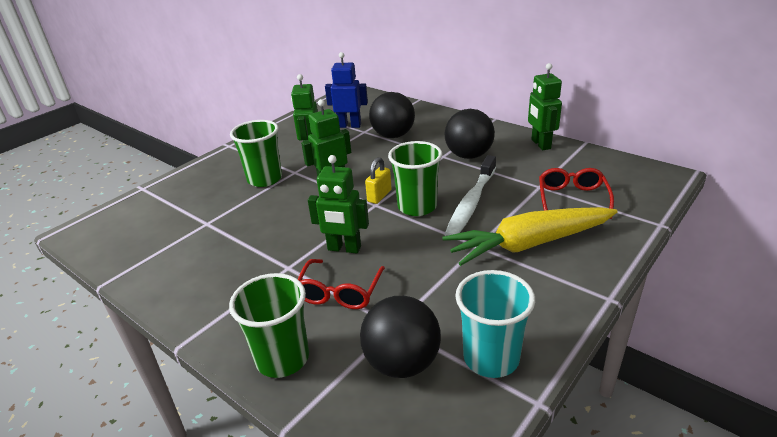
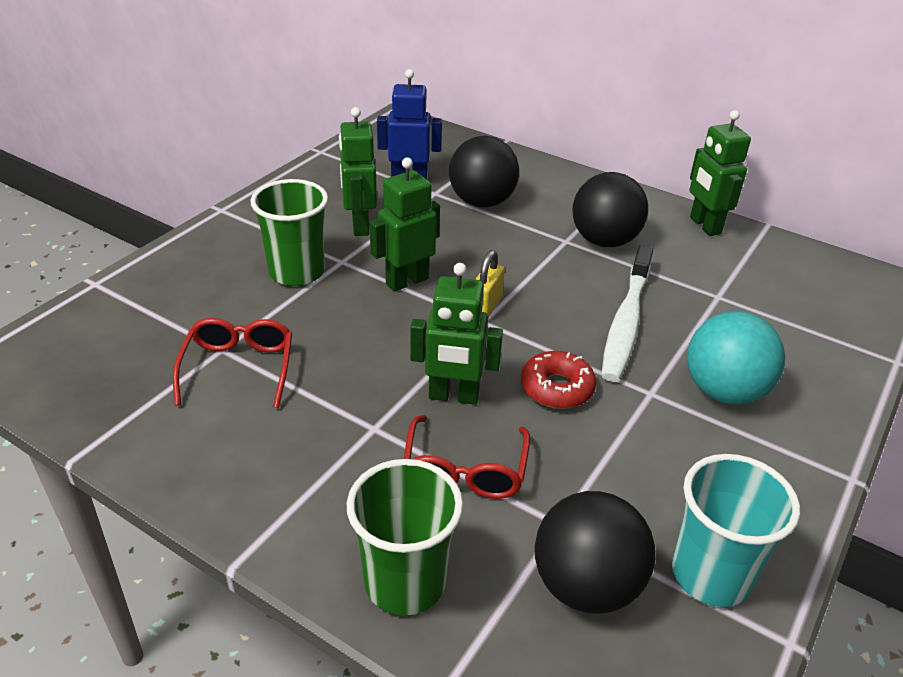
camera: 10 degrees left, 5 degrees up
(413, 243) = (557, 388): none -> red donut
(417, 206) = (547, 326): green cup -> none
(529, 244) = (724, 391): yellow carrot -> turquoise ball
(572, 198) = (768, 317): red glasses -> red glasses (239, 368)

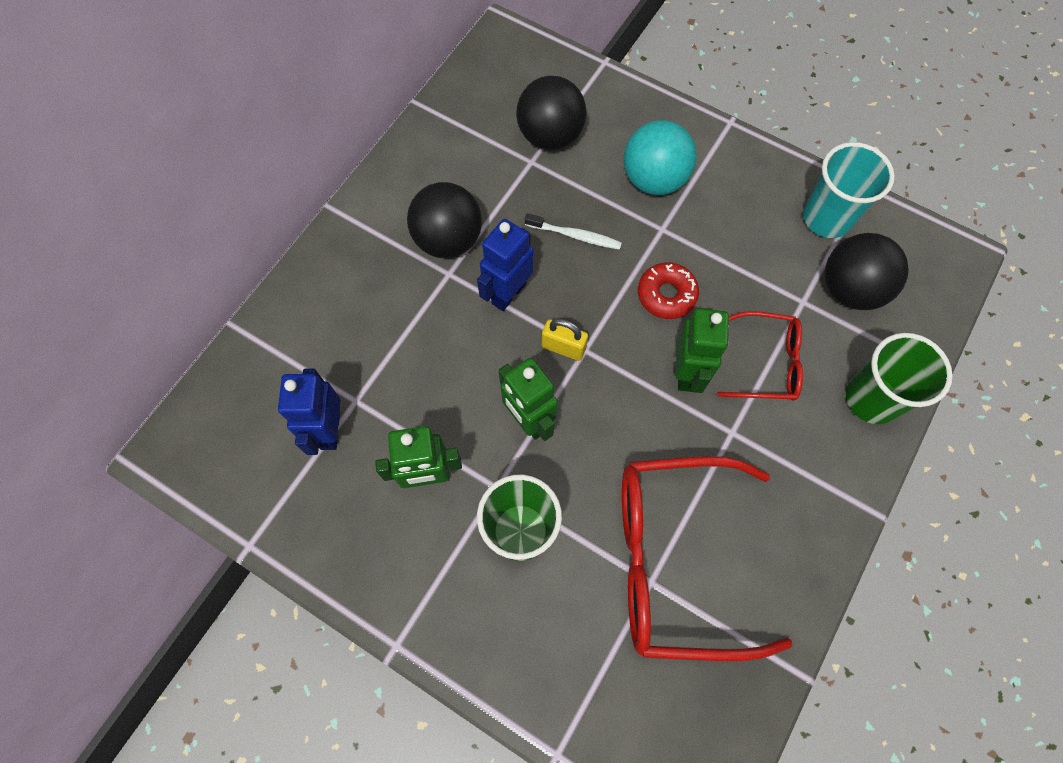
camera: 90 degrees left, 30 degrees up
(239, 368) = (675, 559): red glasses -> red glasses, size x1.89
(482, 202) = (376, 351): black ball -> black ball (550, 136)
(547, 274) = (508, 293): none -> blue robot
(626, 322) = (575, 235): white toothbrush -> white toothbrush, size x0.57
(704, 226) = (418, 152): green robot -> none

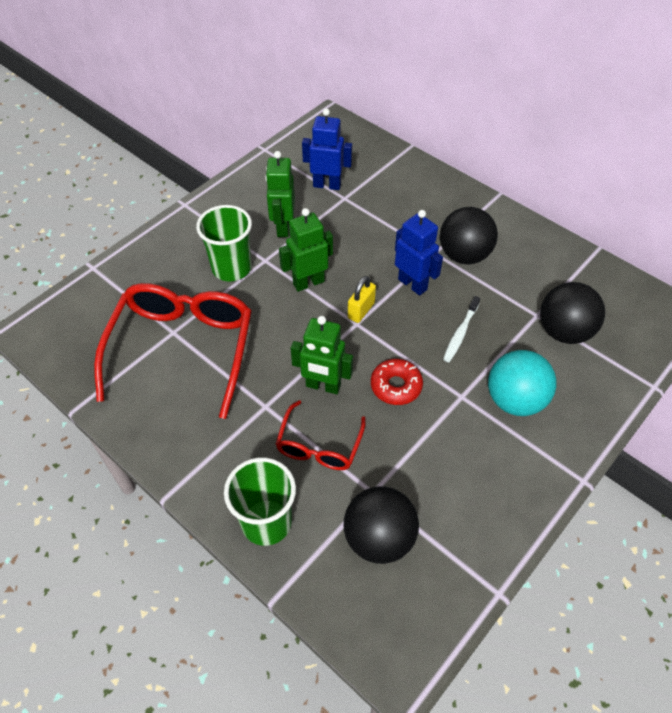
camera: 100 degrees right, 15 degrees down
(826, 218) = (462, 540): turquoise cup -> none

